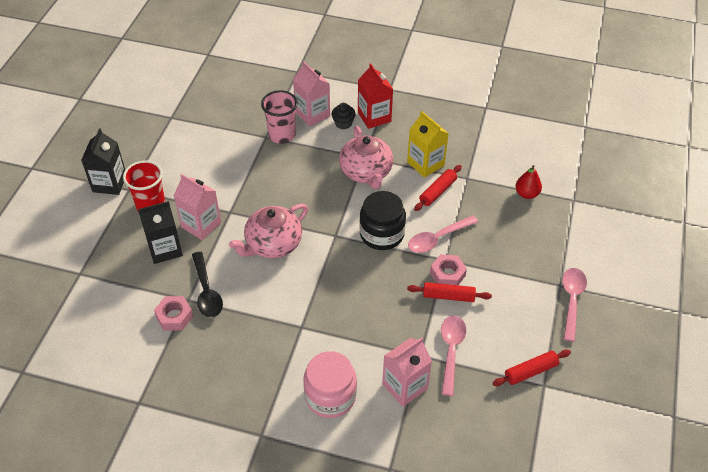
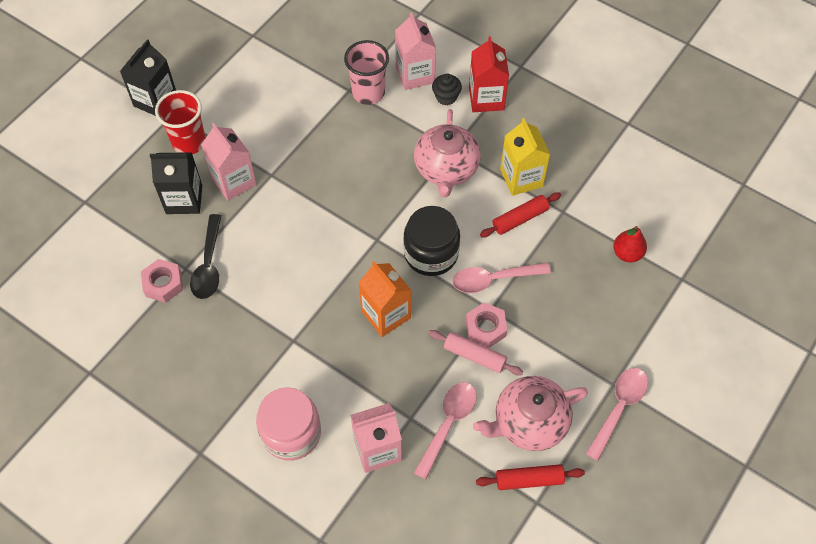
camera: 20 degrees right, 10 degrees up
(273, 244) = (303, 229): pink teapot -> pink teapot (529, 422)
(366, 287) = (386, 314): none -> orange carton
(448, 296) = (474, 356): red rolling pin -> pink rolling pin

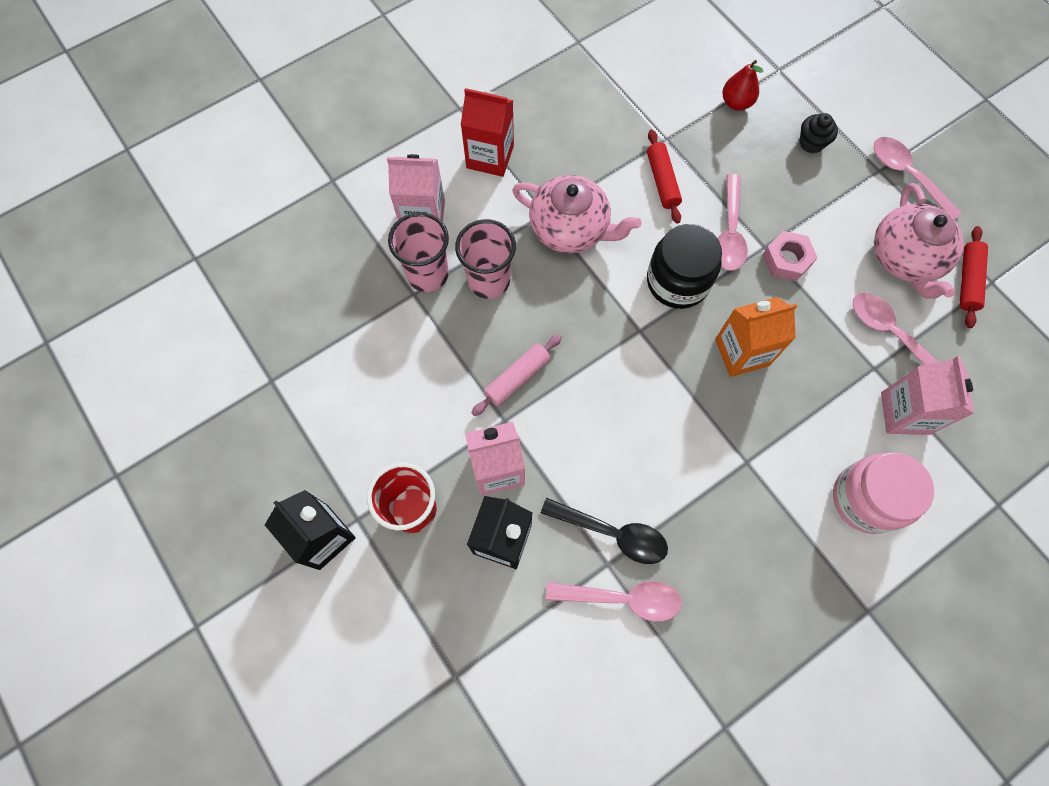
camera: 70 degrees left, 10 degrees up
(163, 284) = (622, 598): pink nut -> pink spoon
(378, 131) = (489, 281): none -> pink cup
(446, 97) = (470, 195): black cupcake -> black cupcake (811, 143)
(474, 356) = (817, 282): pink rolling pin -> pink rolling pin (517, 378)
(521, 178) = (610, 161): yellow carton -> none

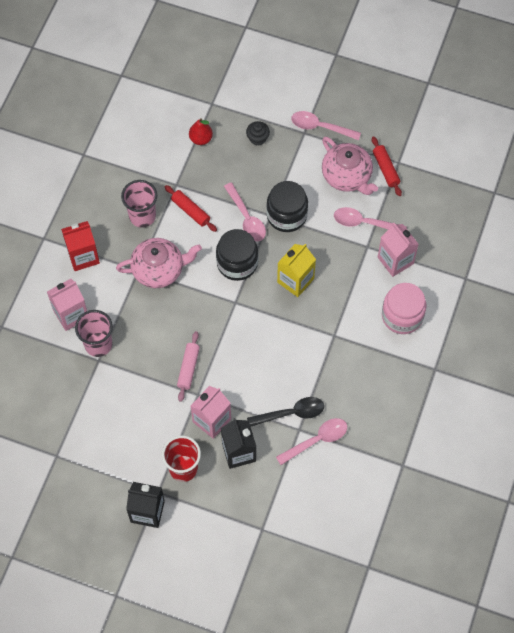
camera: 35 degrees left, 5 degrees down
(489, 281) = (135, 327): pink cup -> pink cup (142, 216)
(742, 352) = (295, 280): orange carton -> yellow carton
(786, 260) = (286, 215): pink nut -> black jar

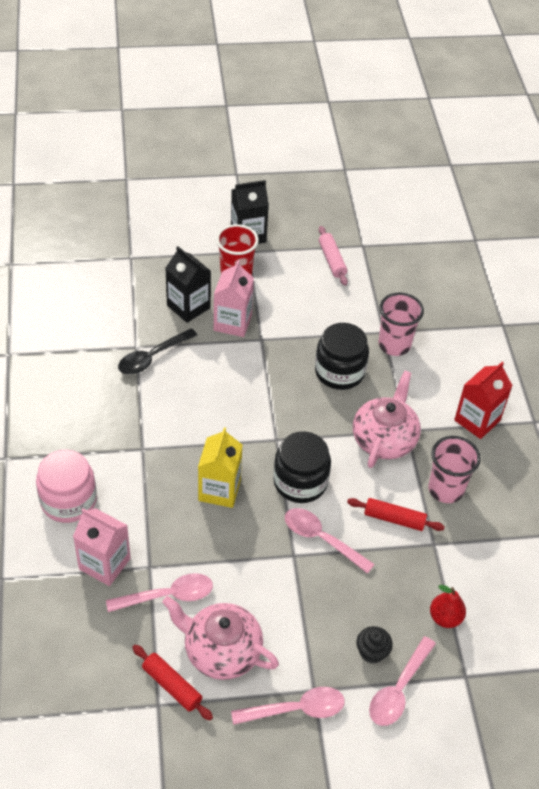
camera: 150 degrees right, 15 degrees down
(71, 314) = (444, 361): pink carton -> none
(159, 270) = (384, 439): pink teapot -> pink teapot turned 150 degrees clockwise
(188, 368) = (286, 358): pink rolling pin -> pink rolling pin (332, 260)
(286, 215) = (273, 563): black jar -> black jar (339, 372)
(317, 440) = (112, 344): pink spoon -> pink spoon (398, 689)

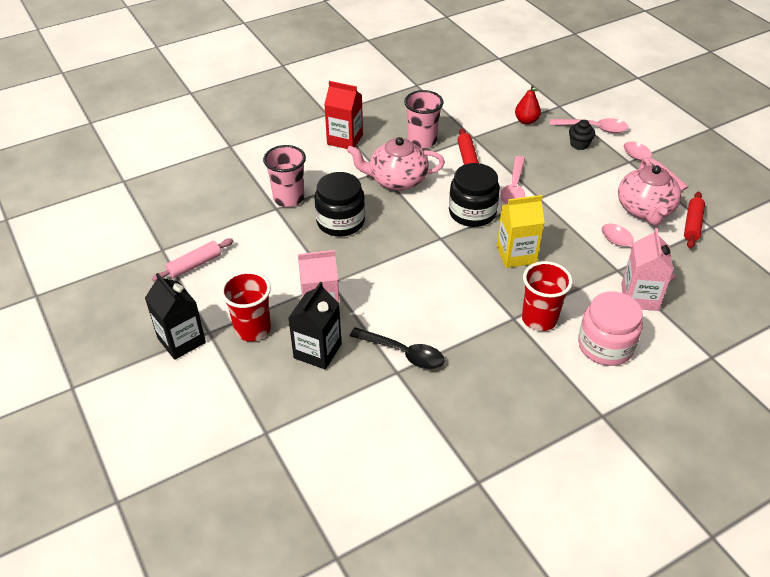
camera: 110 degrees left, 5 degrees down
(129, 467) = (539, 319): none -> red cup

